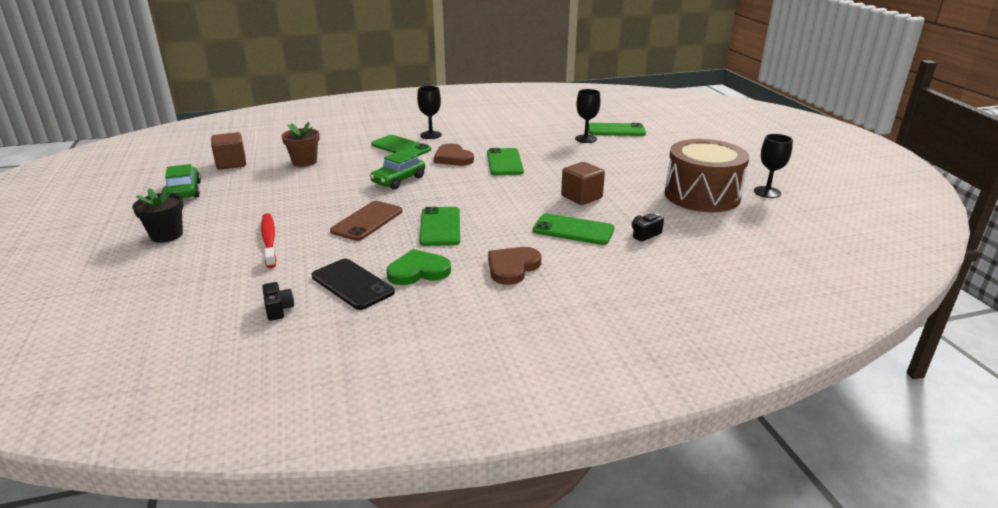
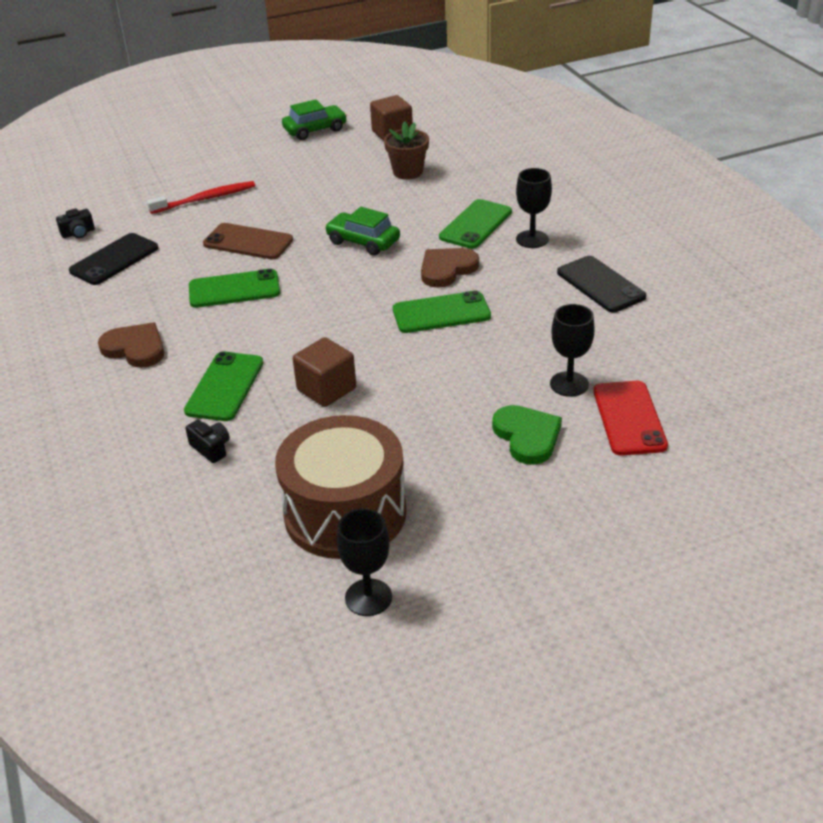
camera: 85 degrees right, 10 degrees up
(166, 235) = (218, 149): black flower pot -> none
(418, 271) = (135, 291): green heart -> green heart (527, 436)
(491, 125) = (600, 285): none -> black phone
(616, 130) = (629, 418): green phone -> red phone

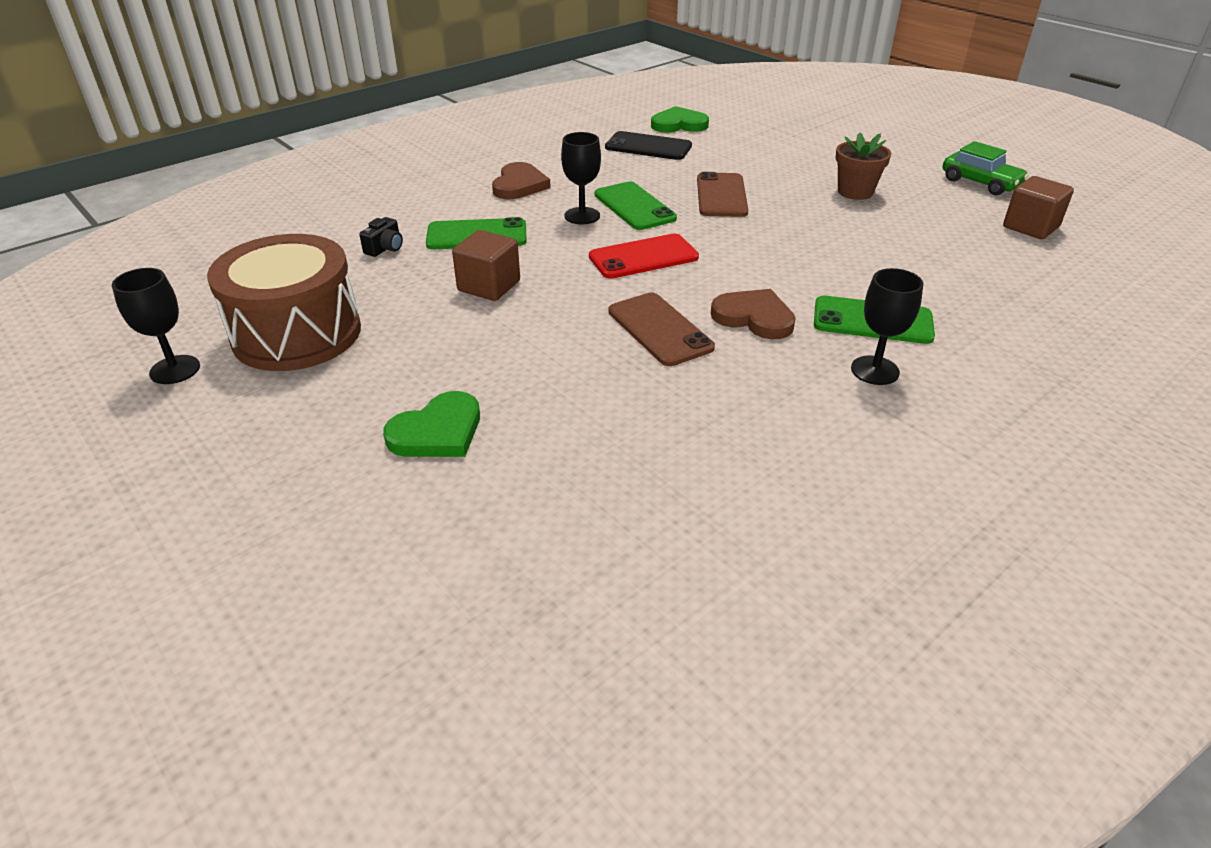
camera: 70 degrees right, 0 degrees up
(78, 233) = (679, 124): black camera -> green heart
(205, 199) = (782, 160): red toothbrush -> none
(363, 242) = (771, 255): green car -> none
(408, 172) = (950, 253): brown flower pot -> brown flower pot (855, 192)
(441, 313) = (659, 329): green phone -> brown phone
(569, 384) = (553, 451): black goblet -> black goblet (582, 216)
(600, 285) = (804, 448): black phone -> none
(629, 418) = (495, 517): red phone -> red phone (643, 257)

